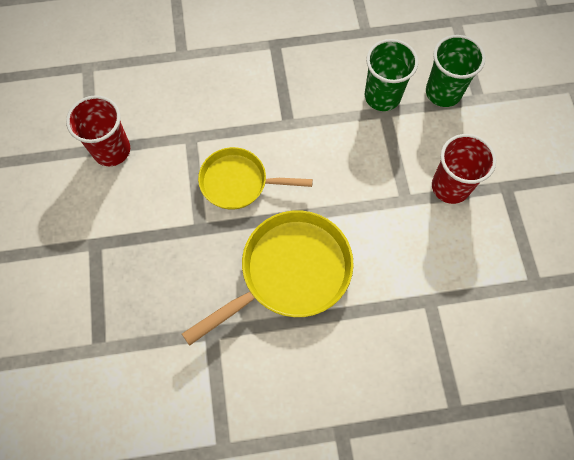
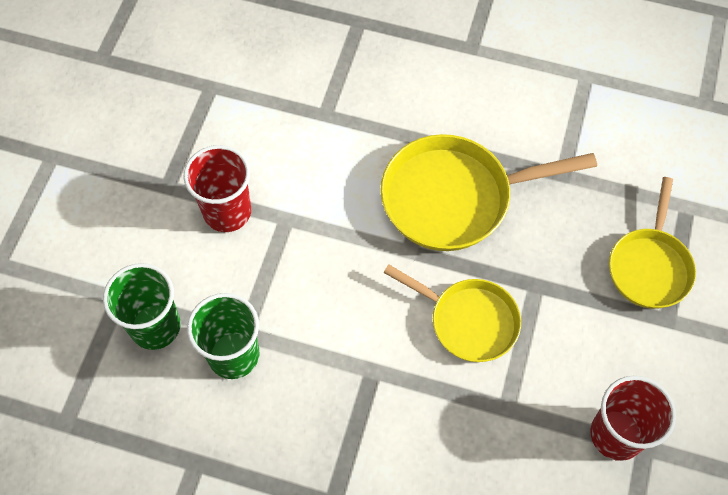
camera: 155 degrees left, 5 degrees down
(117, 281) = (649, 266): none -> yellow pan

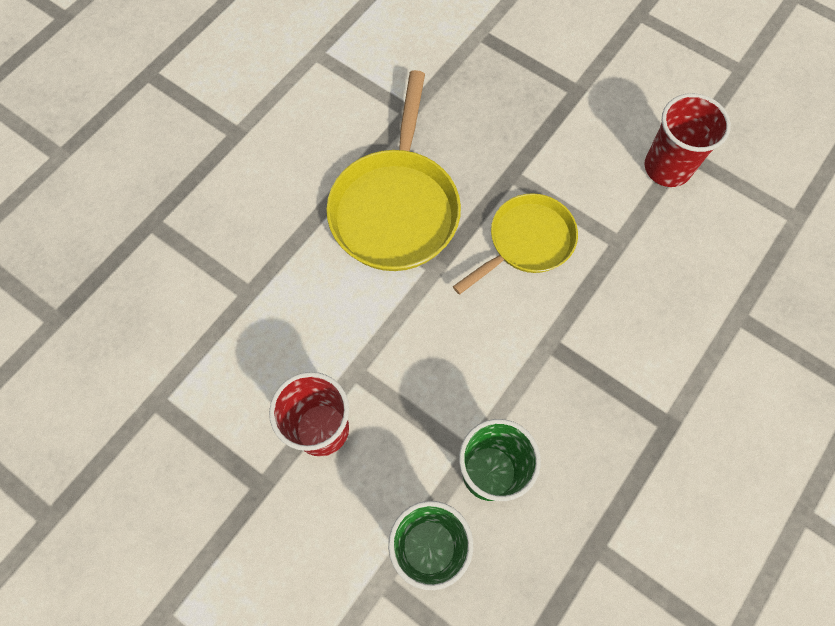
camera: 70 degrees left, 5 degrees up
(649, 266) = (524, 82): yellow pan -> none

